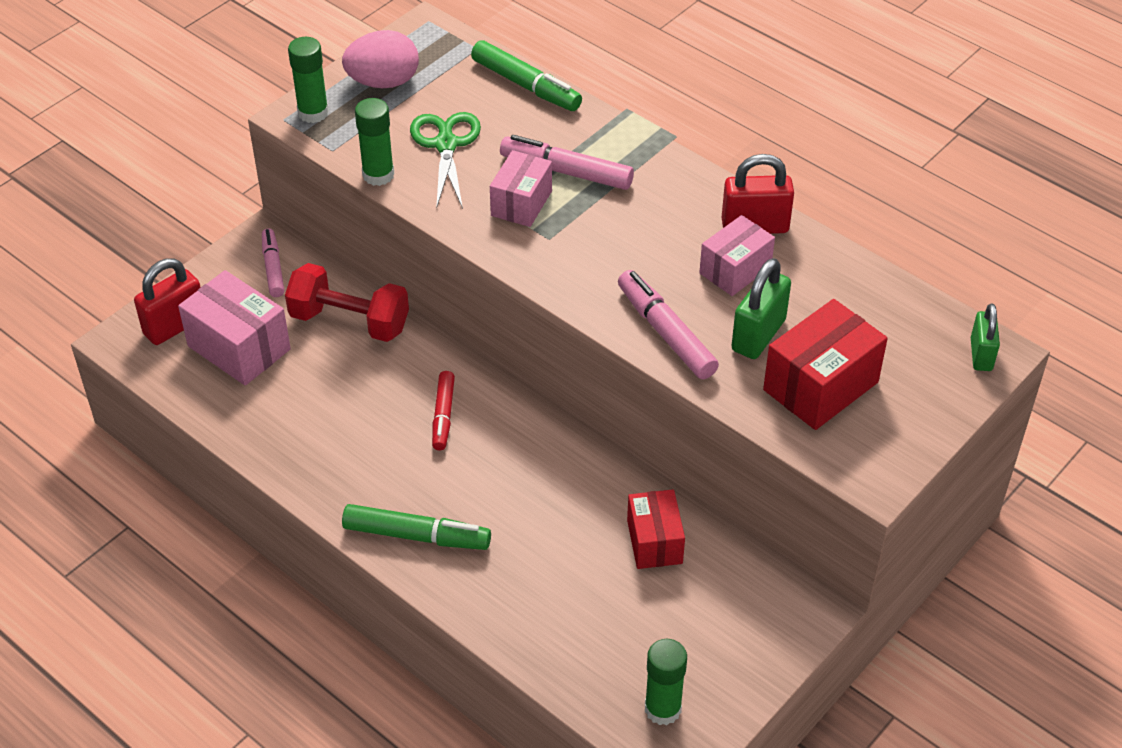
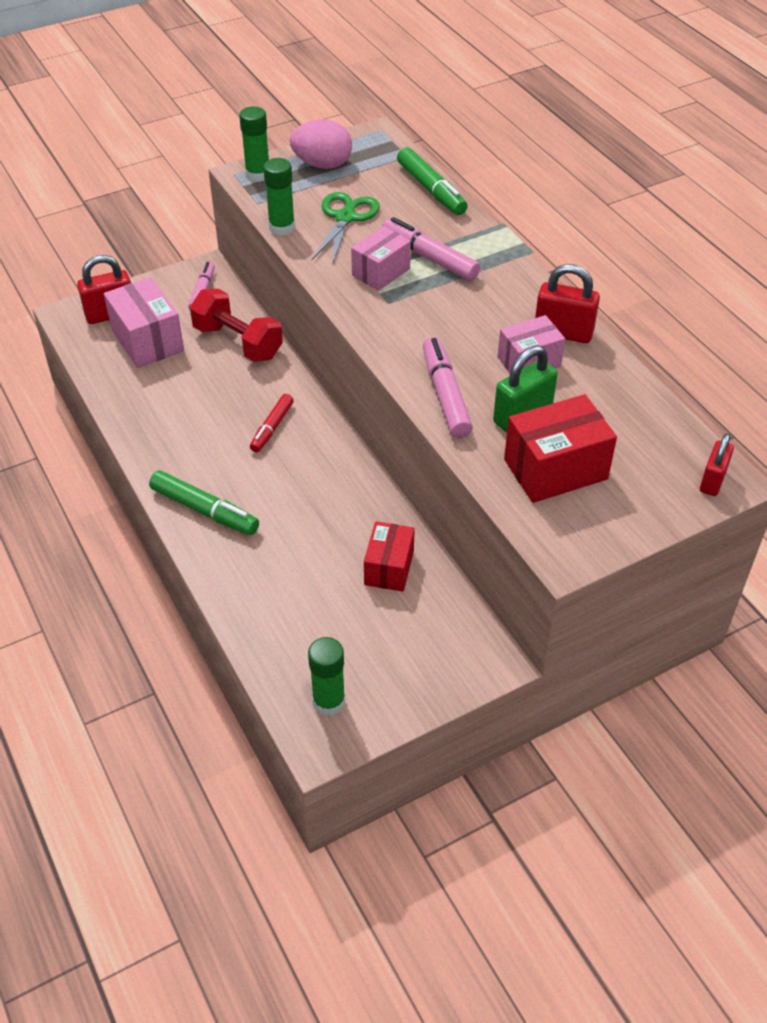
camera: 20 degrees right, 0 degrees up
(981, 355) = (712, 481): green padlock -> red padlock

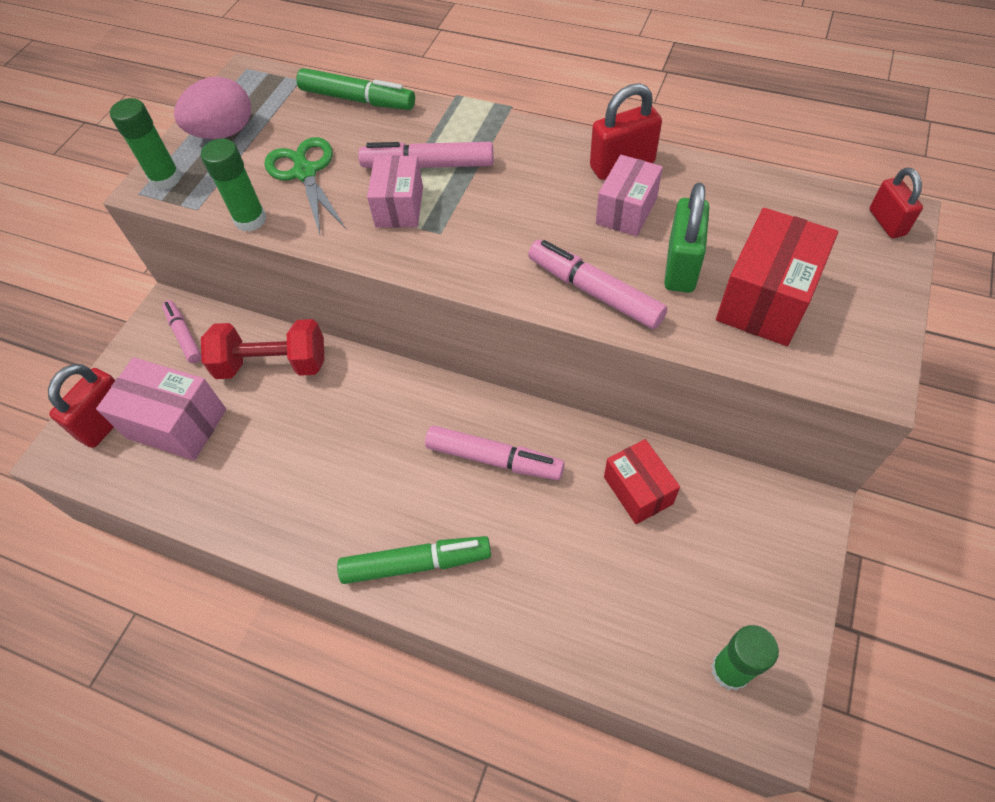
camera: 35 degrees left, 10 degrees up
(272, 427) = (393, 429): red marker -> none
(316, 487) = (494, 459): none -> pink marker

